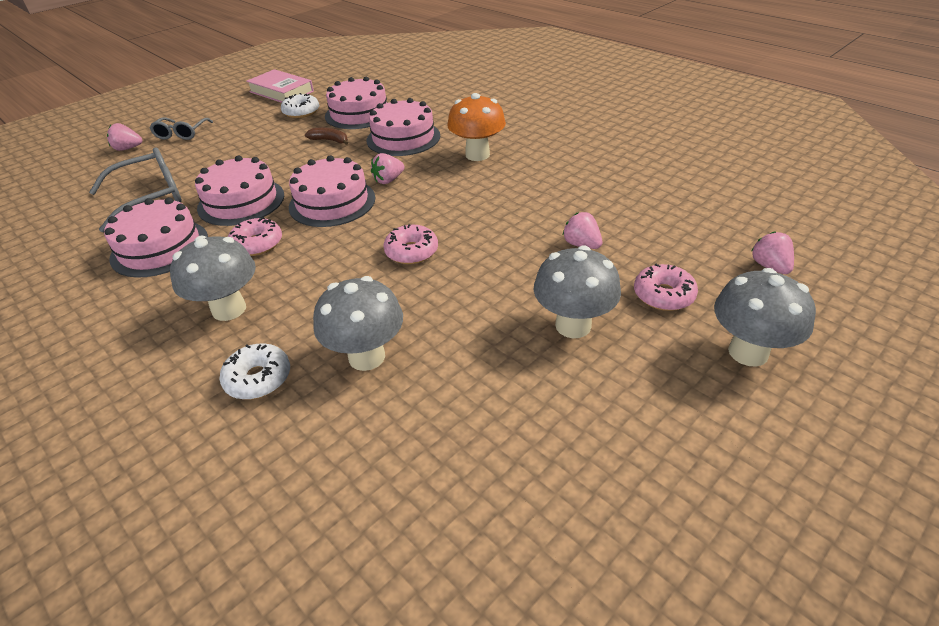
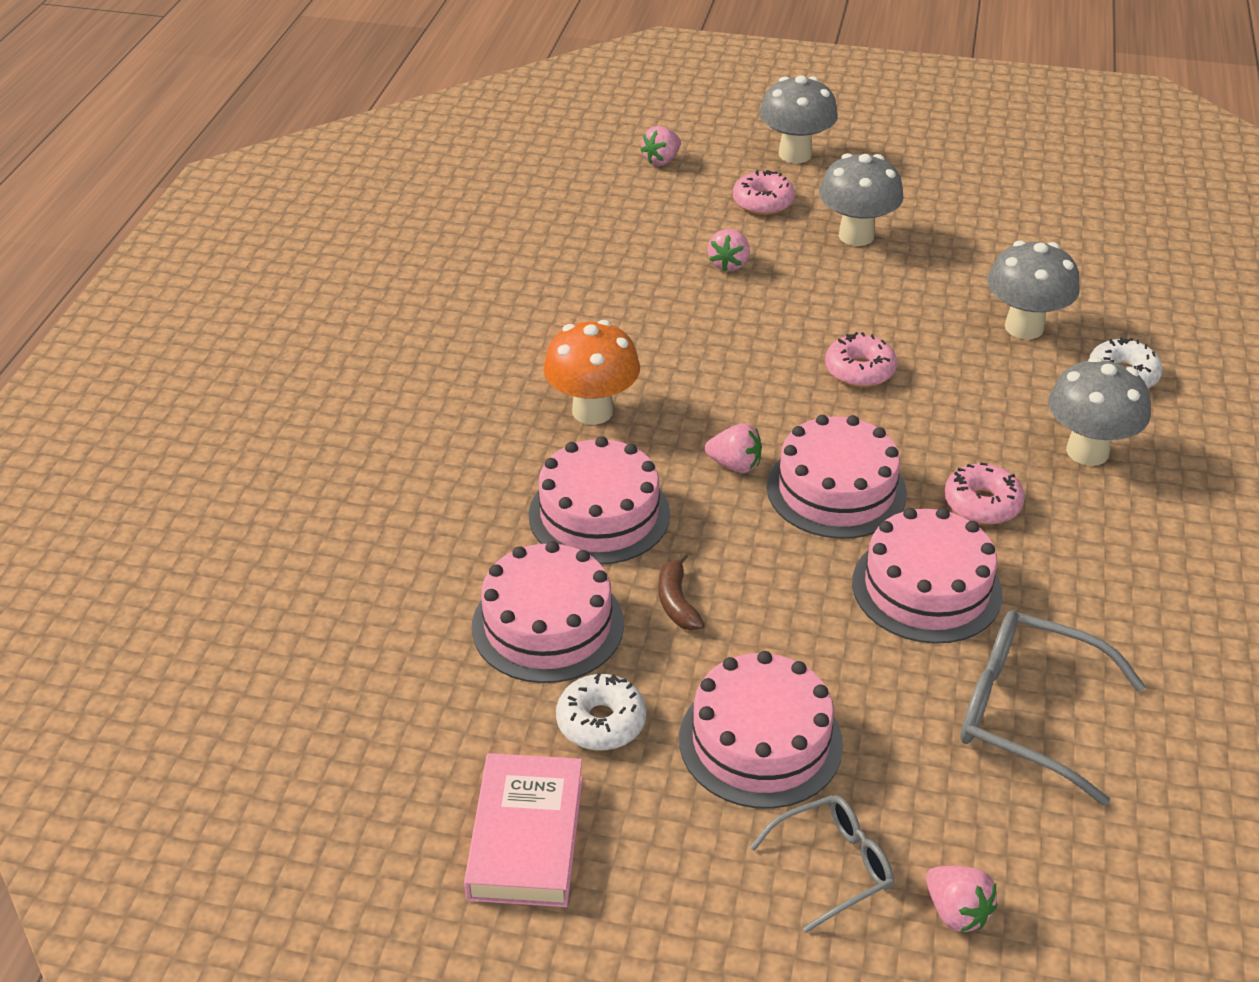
camera: 125 degrees left, 0 degrees up
(160, 248) = (1089, 594): pink cake -> pink cake (760, 741)

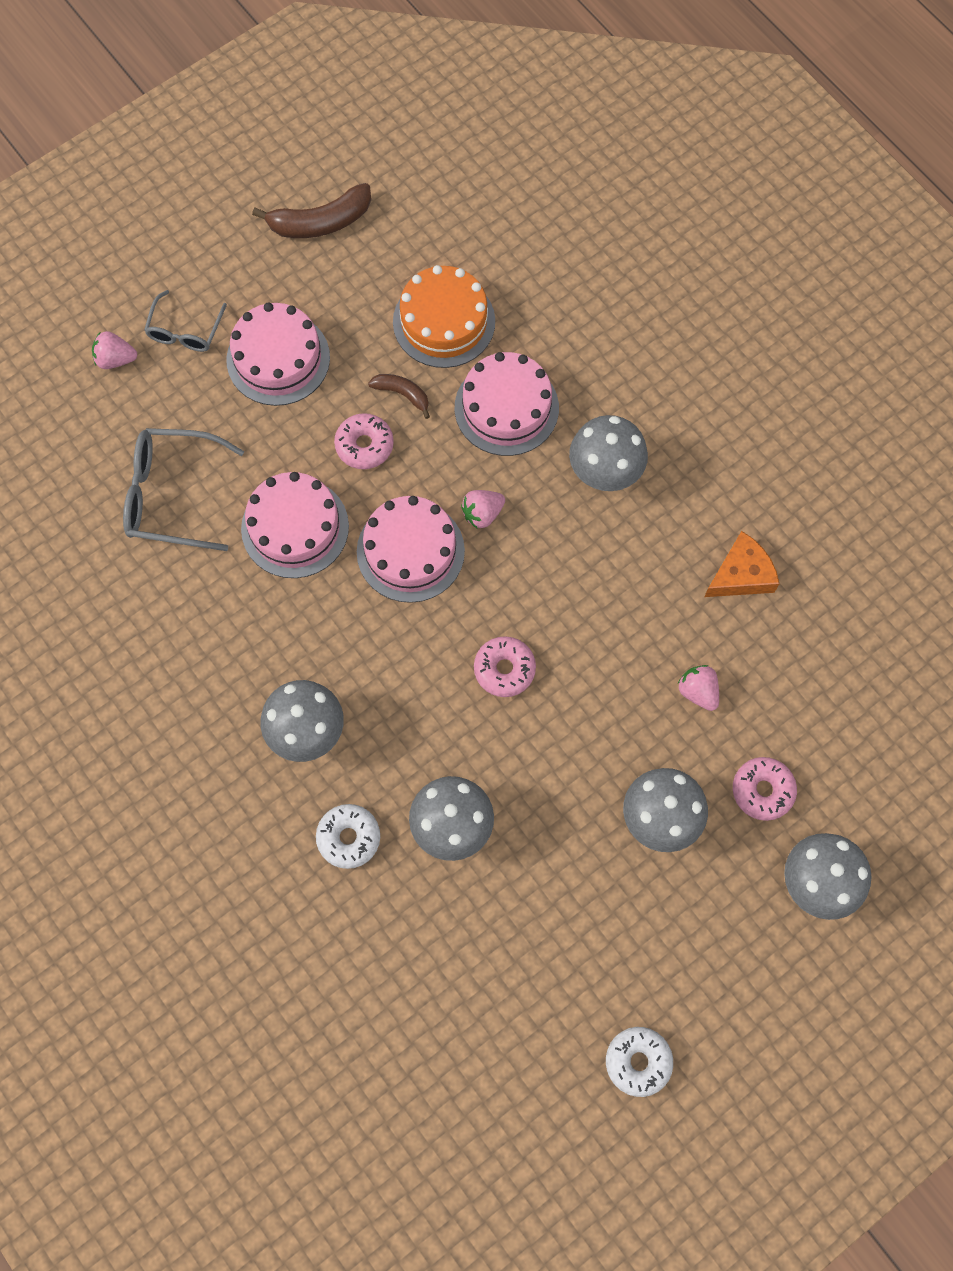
camera: 130 degrees right, 30 degrees up
(526, 837) = (321, 222): pink book -> brown banana
(548, 625) = (444, 321): pink cake -> orange cake
(592, 411) = (604, 473): orange mushroom -> grey mushroom
(594, 290) = (741, 575): none -> orange cheese
(601, 722) = (356, 299): white donut -> white donut (638, 1061)
(661, 160) = (889, 766): pink strawberry -> none
(982, 504) = (325, 622): pink donut -> pink donut (364, 445)
(1030, 714) = (173, 495): grey glasses -> grey glasses turned 150 degrees counterclockwise

